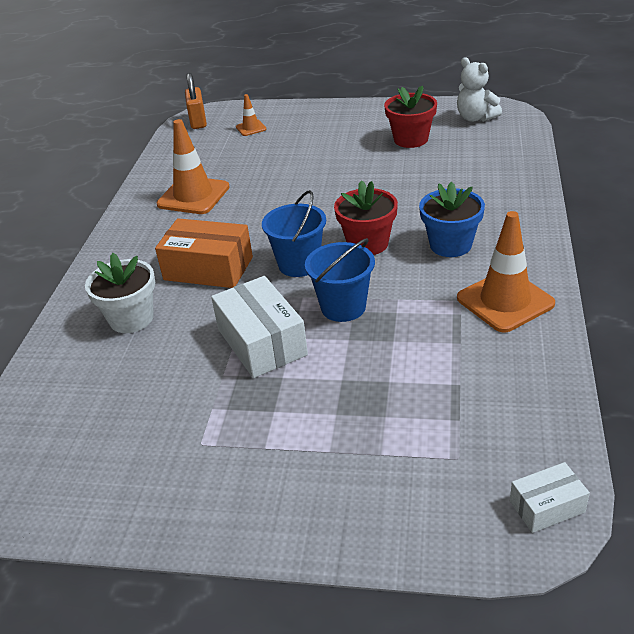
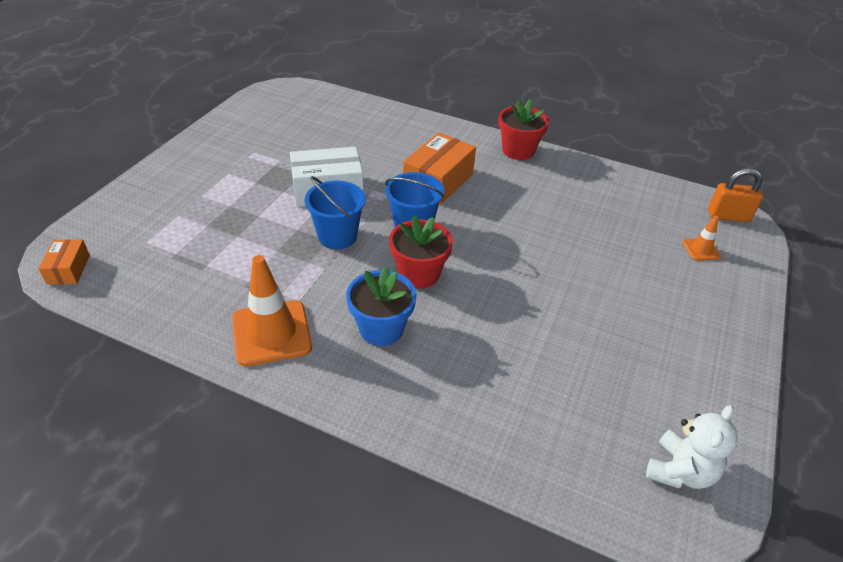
camera: 100 degrees right, 5 degrees up
(131, 318) = (398, 142): white flower pot -> none
(193, 196) = (561, 190): orange traffic cone -> none
(411, 139) = (630, 375): red flower pot -> red flower pot (518, 150)
(475, 118) = (679, 471): white teddy bear -> white teddy bear turned 150 degrees clockwise
(547, 506) = (68, 269): white box -> orange box

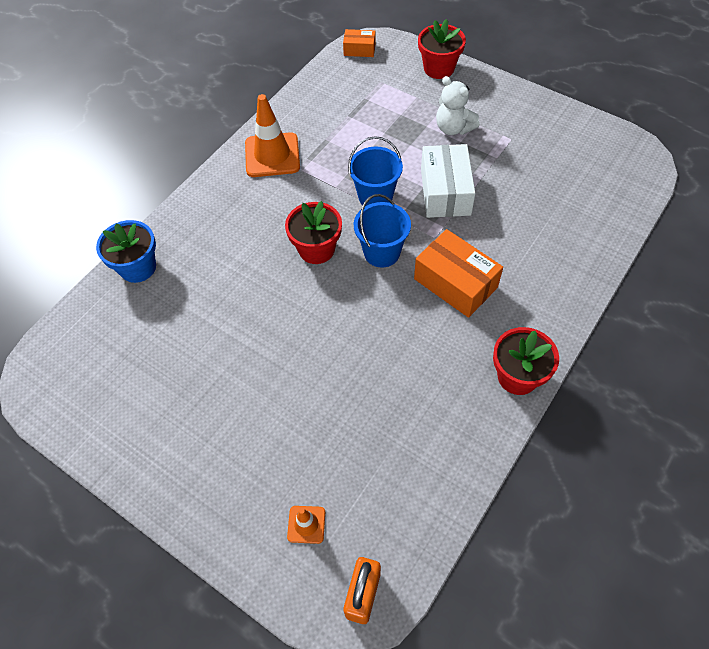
camera: 105 degrees right, 15 degrees up
(130, 200) = (439, 68): none -> red flower pot
(381, 329) = (260, 218): blue flower pot -> blue flower pot (138, 267)
(679, 471) = (72, 384): white teddy bear -> white teddy bear (453, 128)

